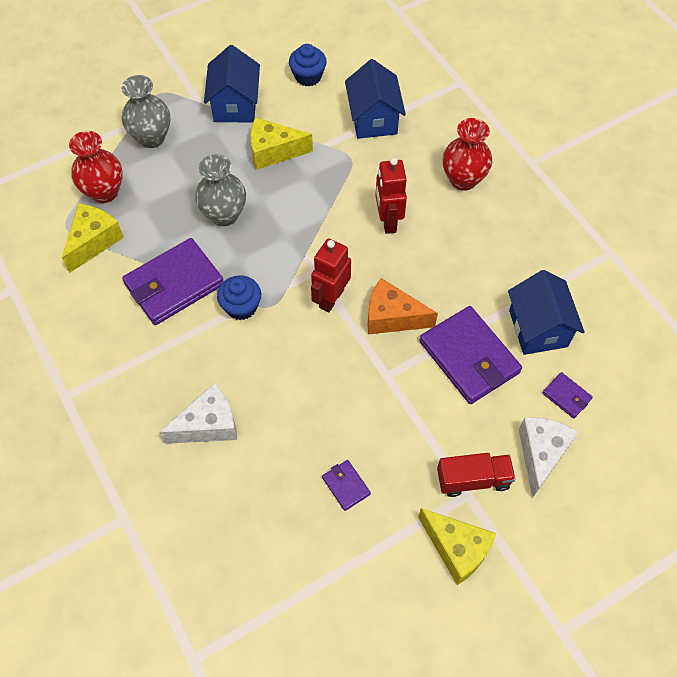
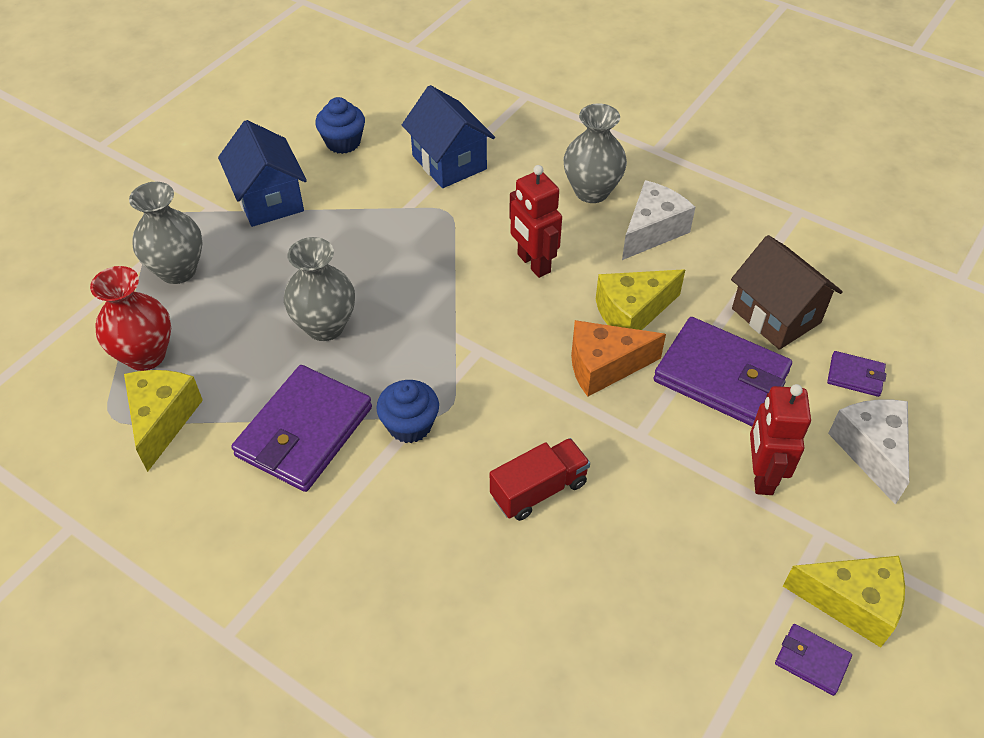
camera: 25 degrees left, 10 degrees down
(208, 425) = (450, 588): white cheese -> white cheese (652, 231)
(273, 151) = (347, 235): yellow cheese -> yellow cheese (632, 312)
(331, 298) = (517, 373): red robot -> red robot (761, 475)
(346, 486) = (672, 587): purple wallet -> purple wallet (812, 661)
(463, 179) = (591, 191): red vase -> grey vase
(473, 479) = (816, 512): red truck -> red truck (538, 490)
(538, 328) = (776, 316): blue house -> brown house

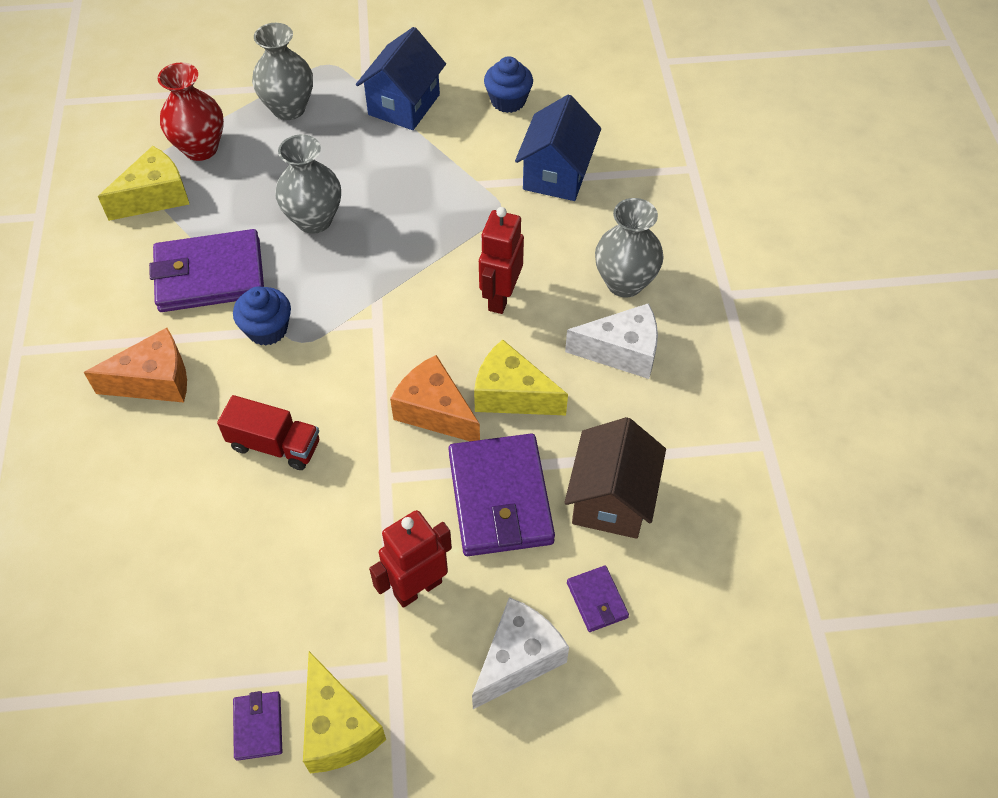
camera: 50 degrees right, 5 degrees up
(382, 539) = (155, 381): none -> orange cheese

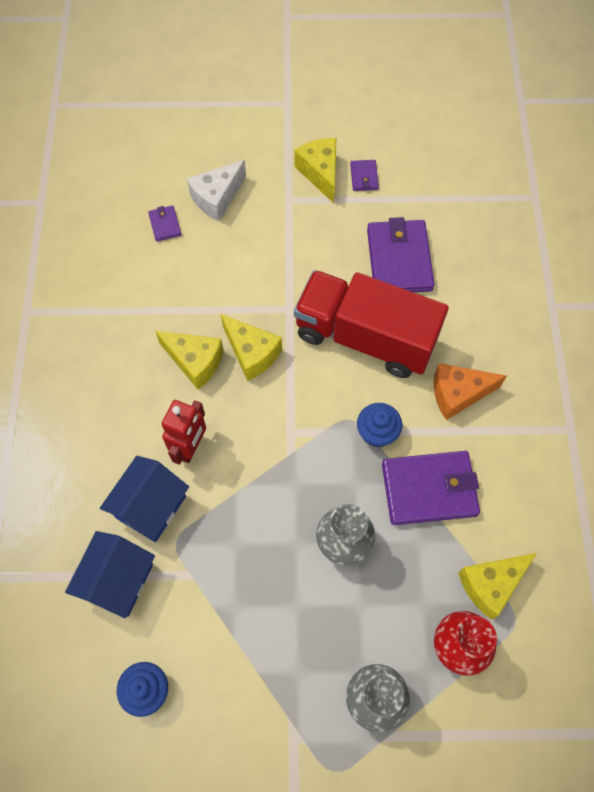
camera: 175 degrees left, 10 degrees up
(274, 445) = (365, 337): red truck -> red truck, size x2.14
(404, 105) = (255, 694): blue house -> blue house (151, 507)
(417, 588) = (272, 239): red robot -> none
(435, 411) = (252, 353): orange cheese -> yellow cheese
(500, 498) = (214, 289): purple wallet -> purple wallet (399, 260)
(611, 499) = (141, 283): brown house -> none
(622, 352) = (106, 390): white cheese -> none
(624, 283) = (87, 453): grey vase -> none

